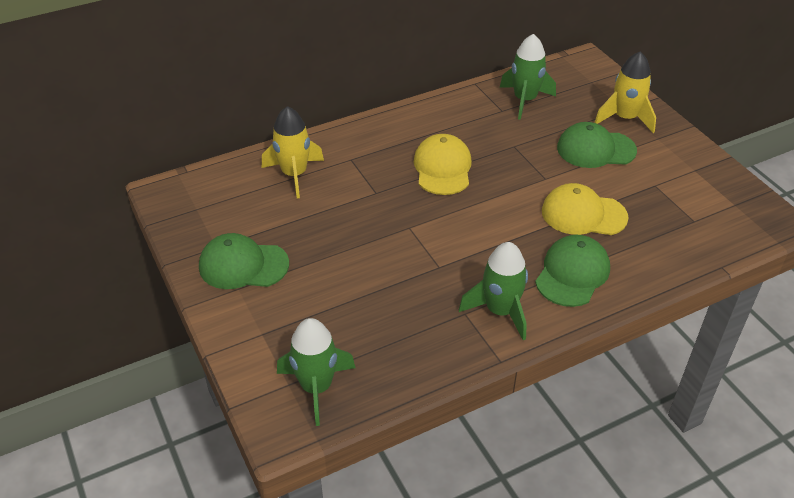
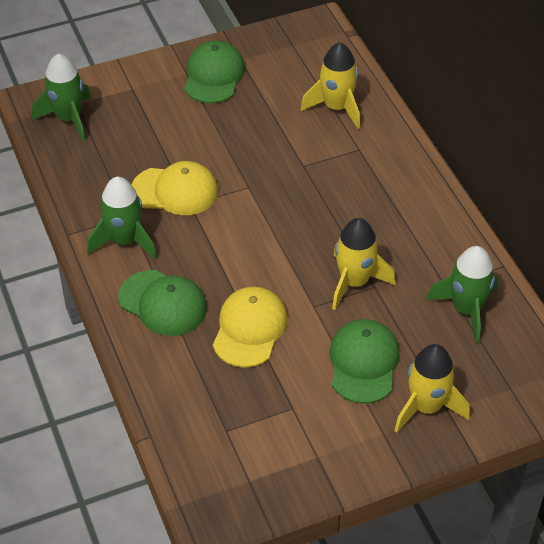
camera: 95 degrees right, 5 degrees up
(442, 168) = (338, 220): yellow cap -> yellow cap (175, 191)
(512, 156) = (354, 282): none -> yellow rocket

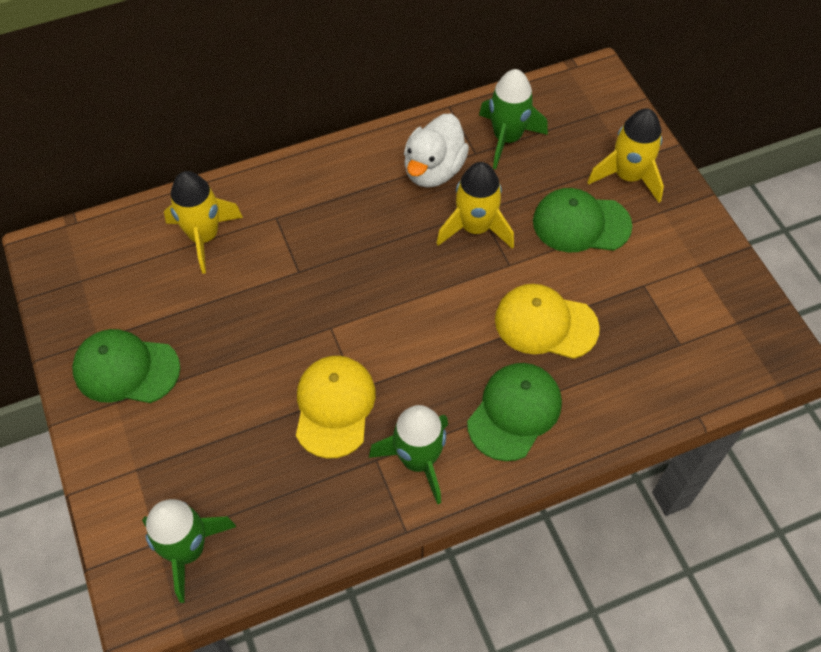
camera: 90 degrees left, 10 degrees up
(420, 253) = (433, 170): none -> white duck

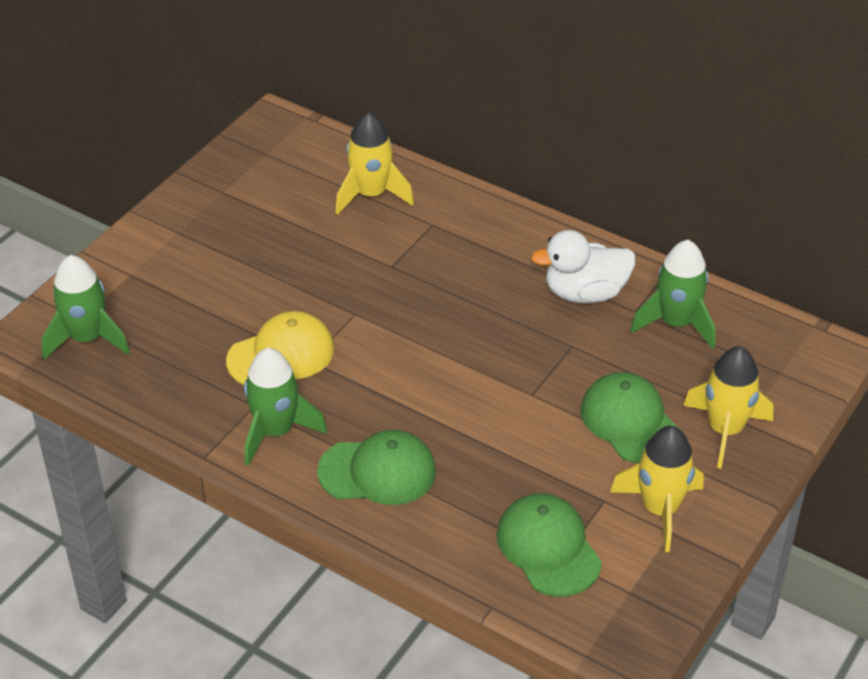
camera: 55 degrees right, 15 degrees down
(126, 369) = (210, 221): green cap -> green cap (548, 548)
(475, 228) = (549, 351): yellow rocket -> yellow rocket (659, 509)
(545, 324) = (490, 449): yellow cap -> none

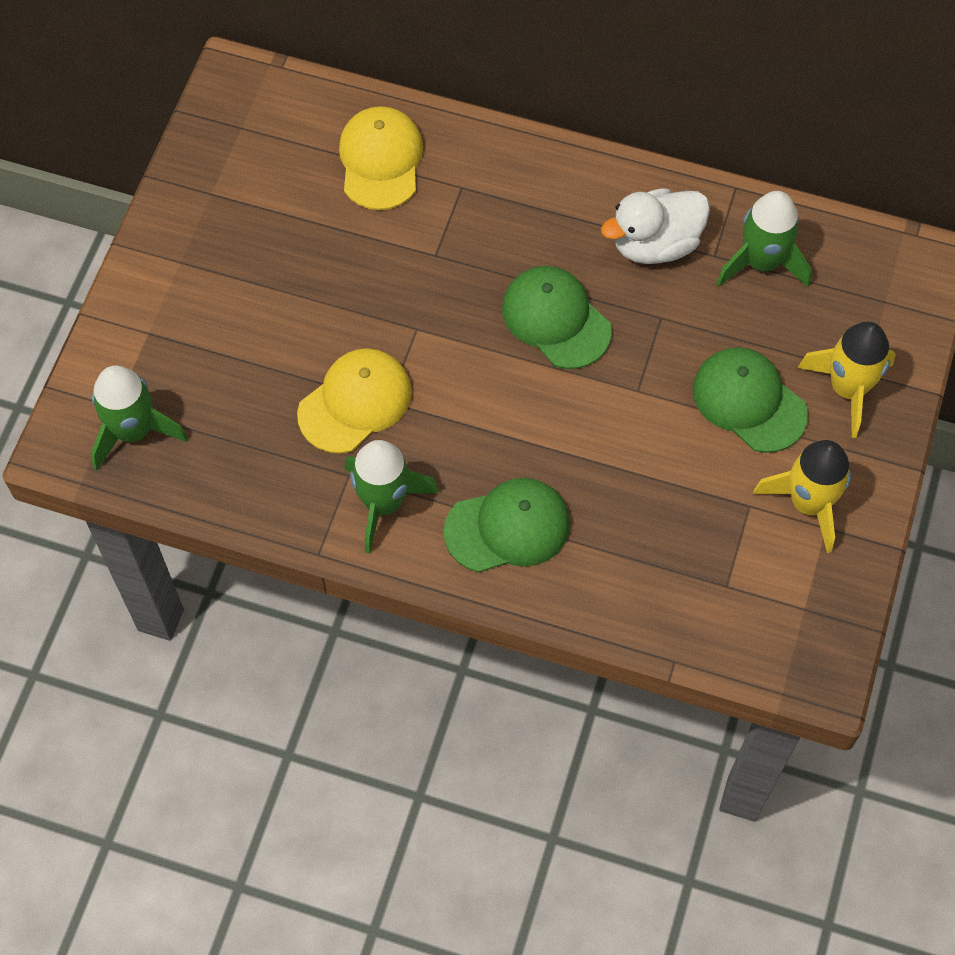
camera: 15 degrees left, 20 degrees up
(371, 194) = (380, 160): yellow rocket -> yellow cap
(548, 548) = (710, 577): green cap -> green cap (556, 319)

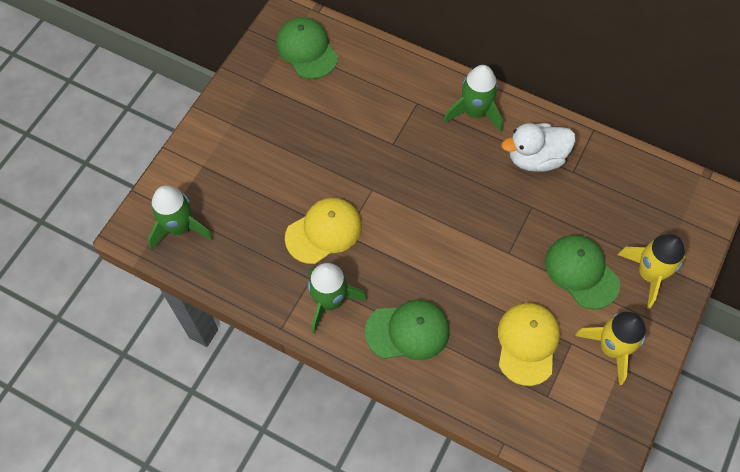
camera: 10 degrees right, 0 degrees up
(380, 160) = (369, 78): yellow cap -> yellow cap (527, 343)
(556, 319) = (463, 197): green cap -> green cap (307, 50)
(761, 262) = (603, 181): green rocket -> green rocket (475, 112)

